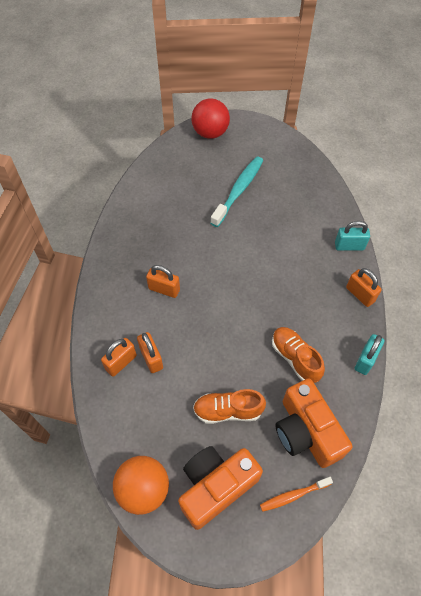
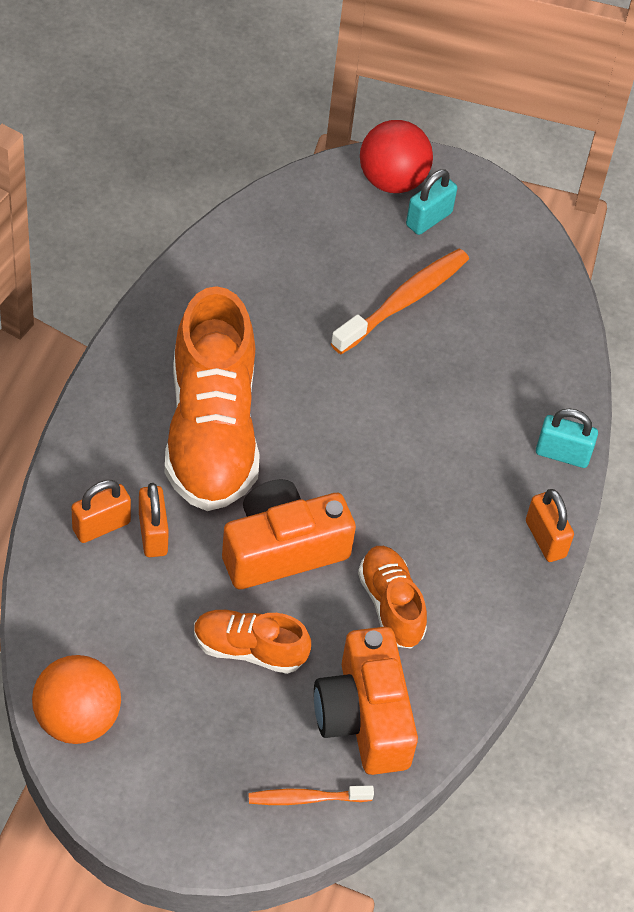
camera: 10 degrees right, 5 degrees down
(164, 289) = (211, 432): orange padlock -> orange shoe
(216, 486) = (190, 749): orange camera -> orange camera (282, 549)
(238, 190) = (404, 301): turquoise toothbrush -> orange toothbrush
(365, 360) = (508, 643): turquoise padlock -> turquoise padlock (429, 219)

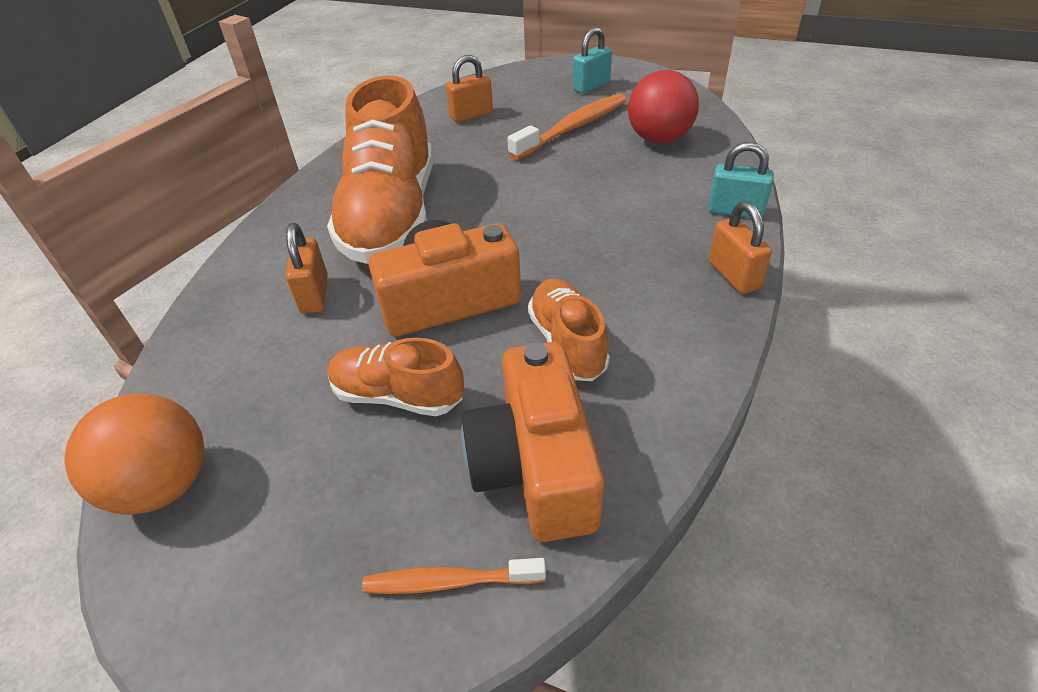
camera: 10 degrees right, 10 degrees down
(101, 526) = (263, 291): orange padlock -> orange padlock (471, 115)
(392, 180) = (561, 71): red ball -> red ball (659, 139)

